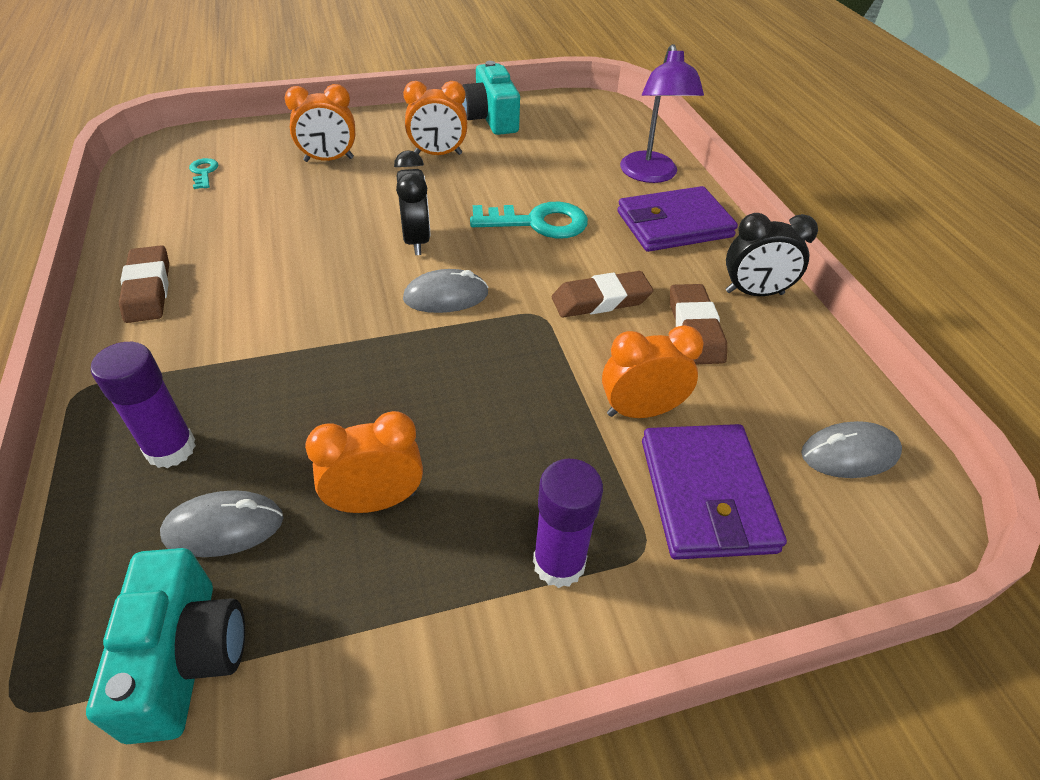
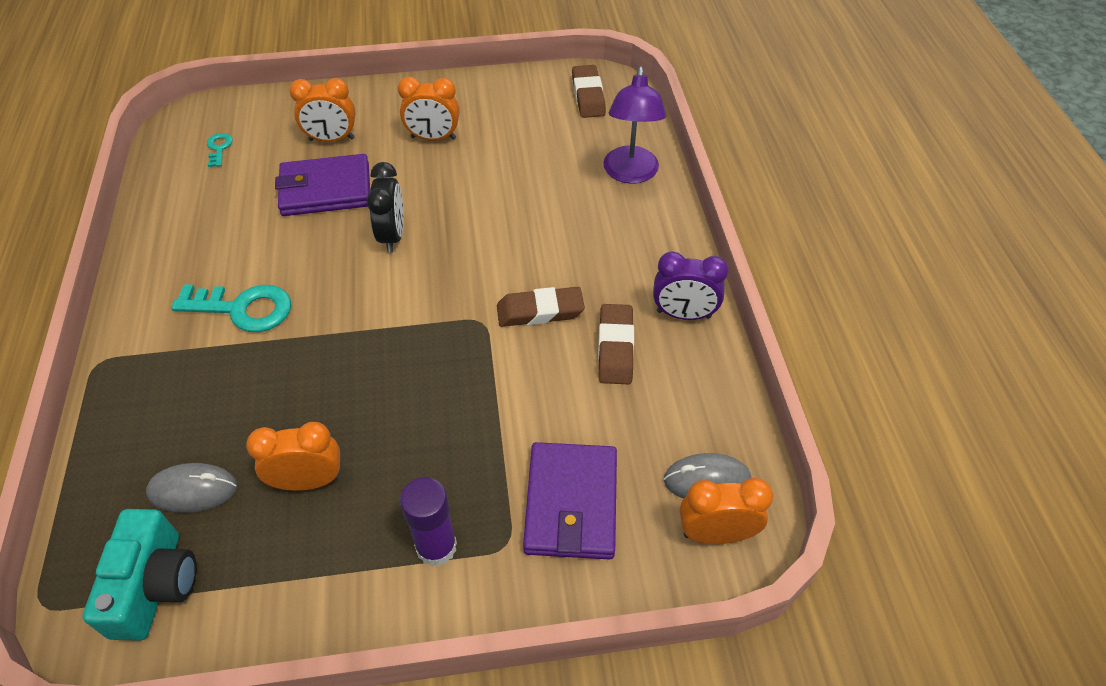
camera: 10 degrees right, 5 degrees up
(148, 289) = (159, 271): brown eraser -> brown eraser (588, 96)
(171, 449) = (162, 421): purple glue stick -> none
(446, 296) = (405, 297): grey mouse -> none
(491, 118) = (494, 96): turquoise camera -> none
(538, 222) = (506, 223): turquoise key -> turquoise key (242, 308)
(640, 411) = (541, 423): orange clock -> orange clock (715, 534)
(674, 224) = (634, 233): purple wallet -> purple wallet (326, 189)
(754, 293) = (683, 314): black clock -> purple clock

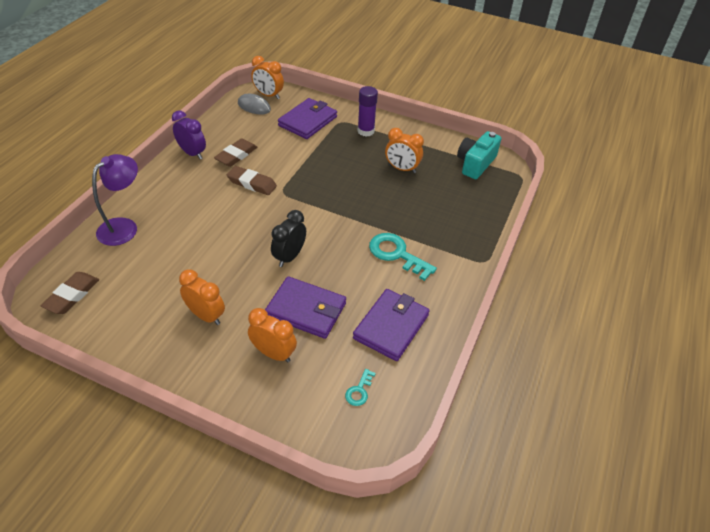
camera: 150 degrees left, 5 degrees down
(193, 490) = (451, 186): grey mouse -> none
(210, 217) = (391, 327): none -> purple wallet

